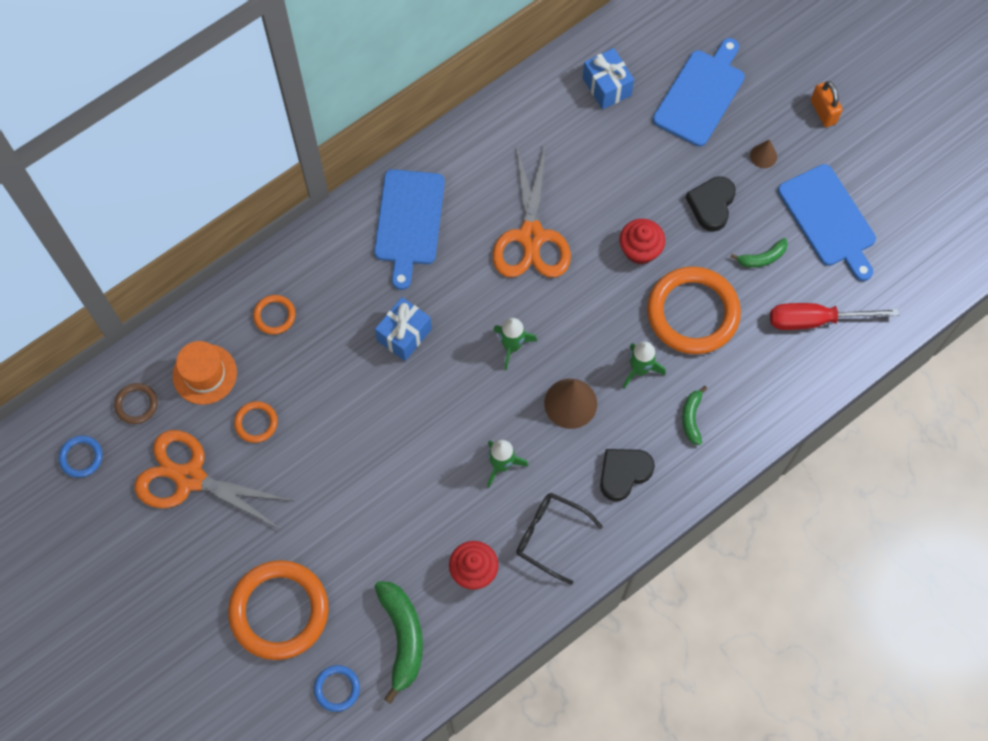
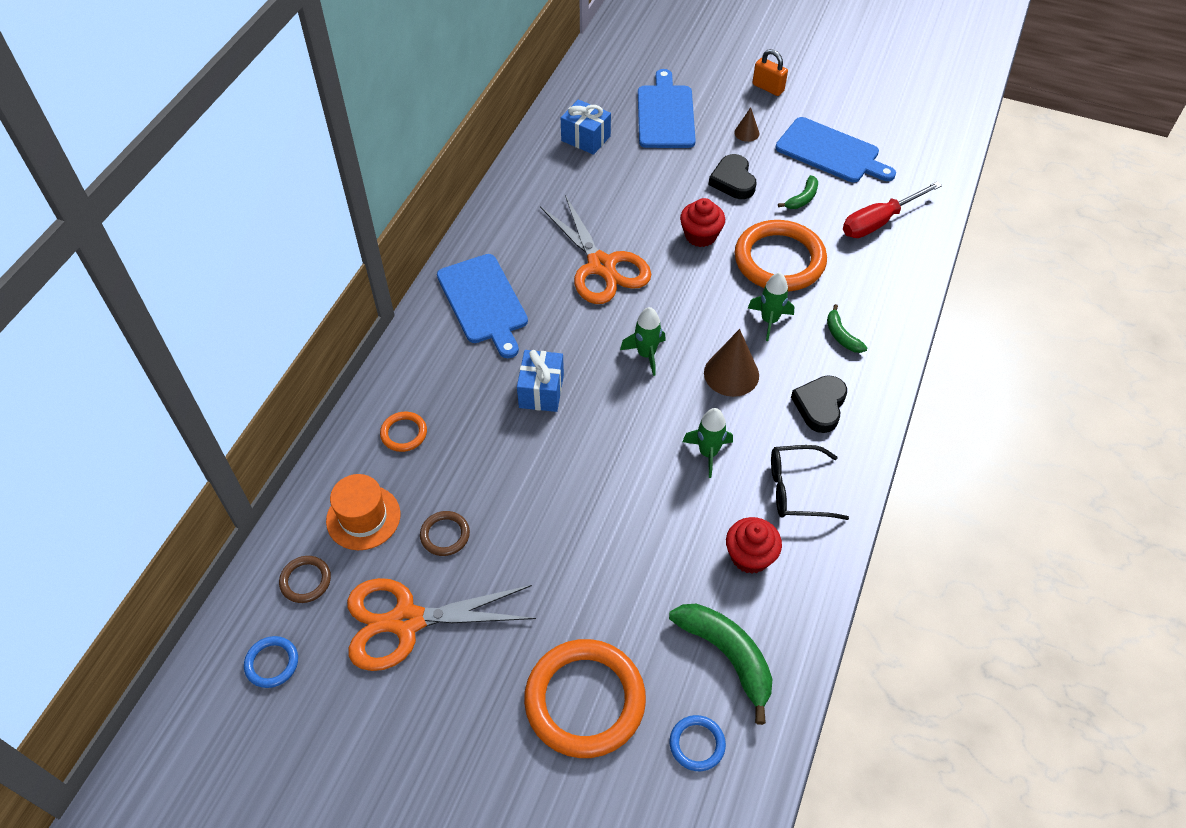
camera: 30 degrees left, 15 degrees down
(256, 423) = (445, 535): orange ring -> brown ring

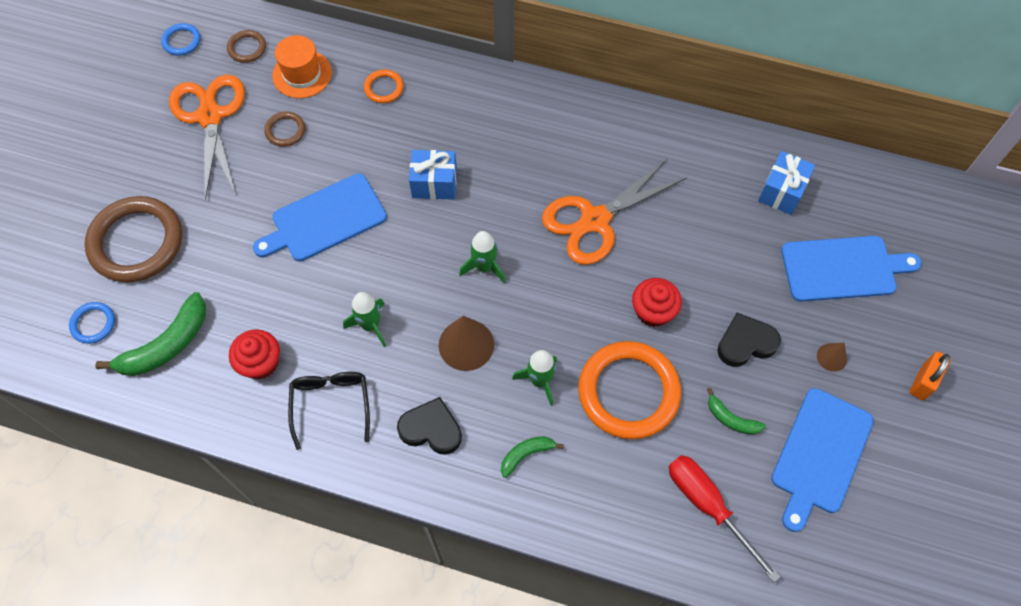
camera: 85 degrees right, 10 degrees up
(483, 302) = (535, 126): blue cutting board -> blue cutting board (325, 219)
(585, 700) = (136, 242): orange ring -> brown ring

